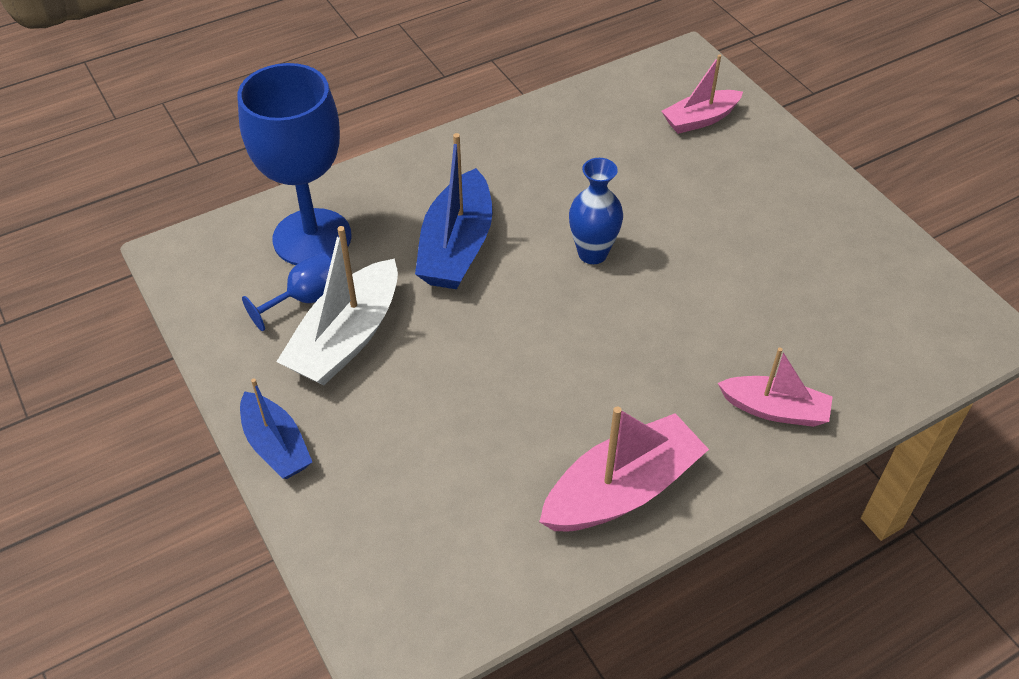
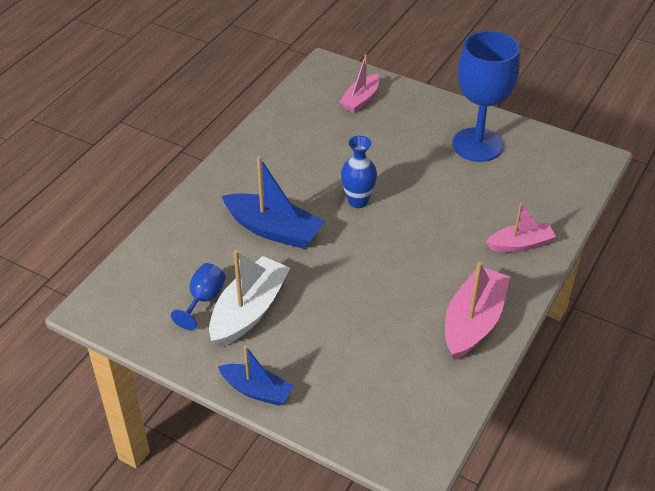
camera: 30 degrees left, 5 degrees down
(312, 238) = (176, 261): blue goblet -> blue goblet (477, 145)
(346, 338) = (249, 311): white boat -> white boat turned 150 degrees counterclockwise
(457, 246) = (273, 230): blue boat -> blue boat turned 45 degrees counterclockwise

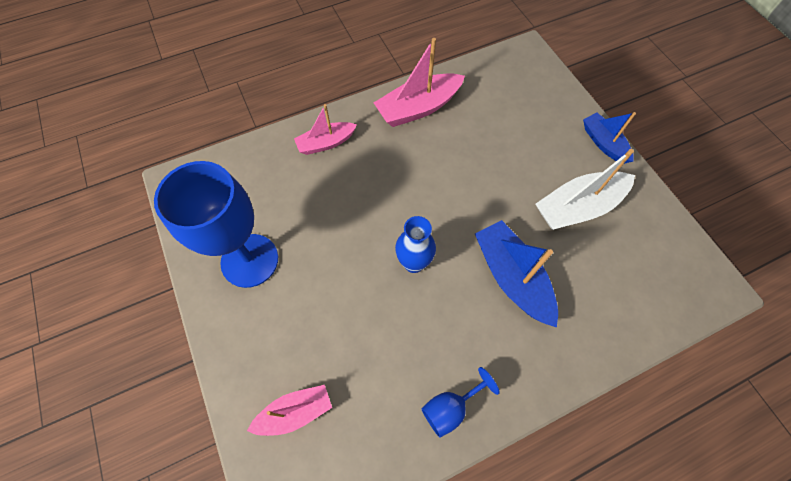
camera: 145 degrees left, 20 degrees up
(203, 300) = (612, 239): blue goblet -> blue goblet (450, 407)
(520, 244) = (326, 143): pink boat -> pink boat turned 45 degrees counterclockwise

